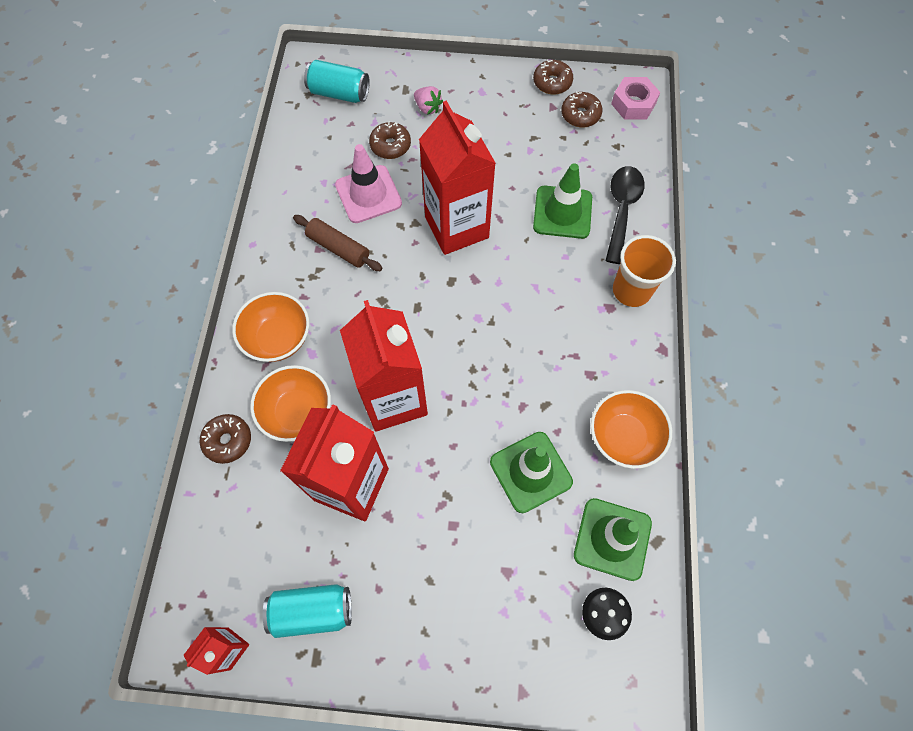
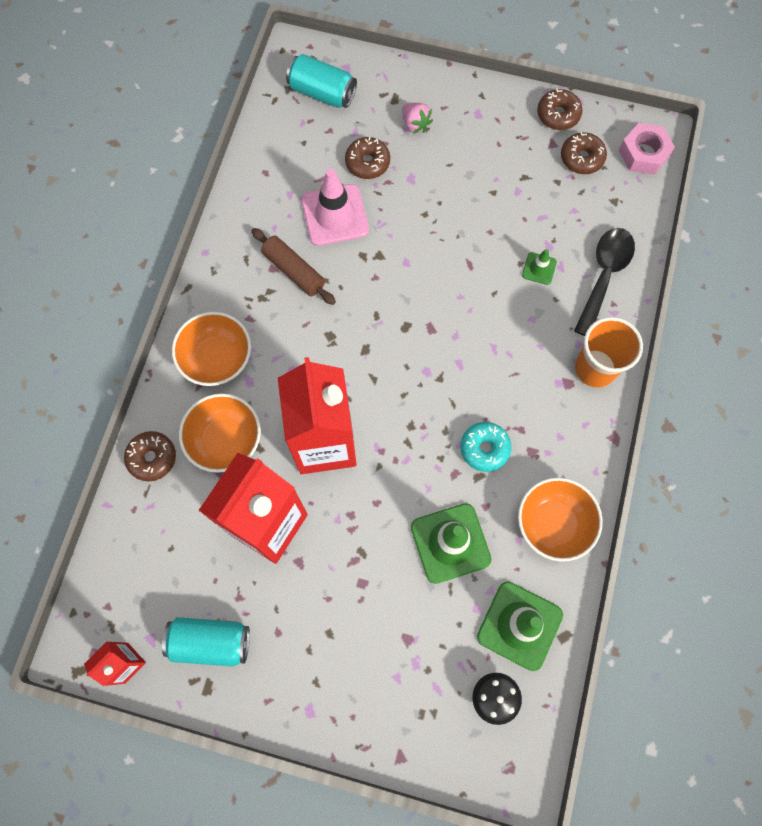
camera: 10 degrees right, 5 degrees up
(456, 227) = (422, 267): red carton -> none
(545, 378) = (484, 448): none -> turquoise donut
(562, 212) = (539, 268): green traffic cone -> green traffic cone, size x0.49

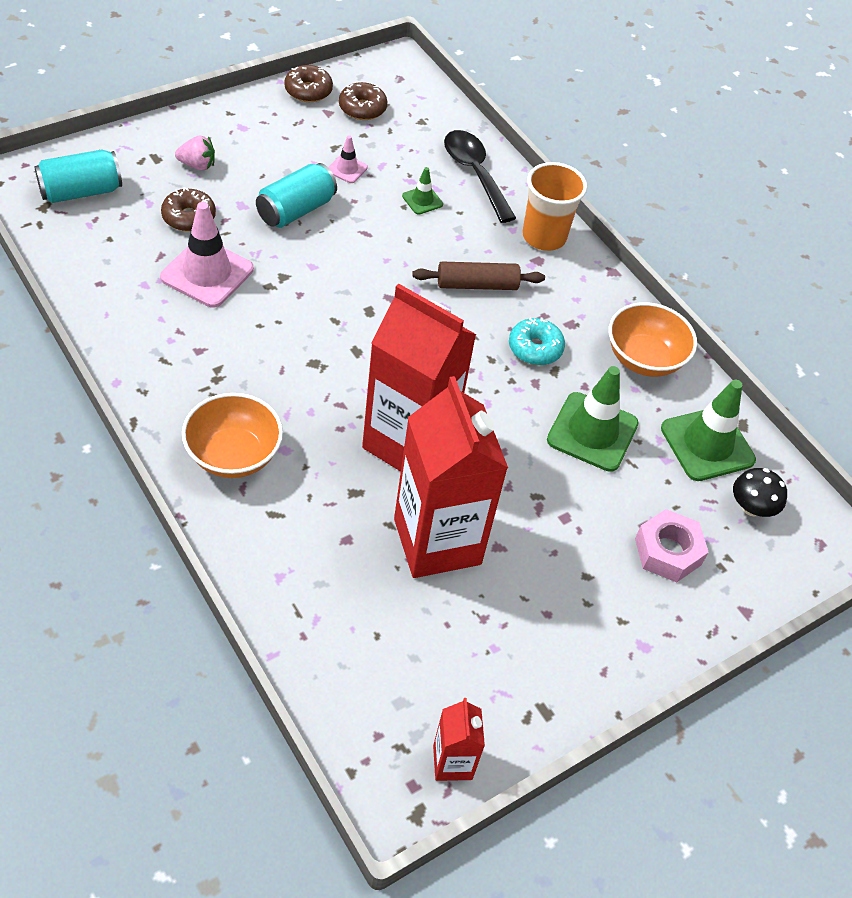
camera: 55 degrees left, 20 degrees down
(152, 458) = (269, 580): brown donut -> none
(210, 642) = (503, 674): turquoise can -> turquoise can (296, 210)
(225, 440) = (320, 510): orange bowl -> none
(294, 271) = (221, 338): brown rolling pin -> brown rolling pin (477, 285)
(513, 202) = (347, 169): none -> pink traffic cone
(643, 154) = (404, 79): pink nut -> pink nut (668, 551)

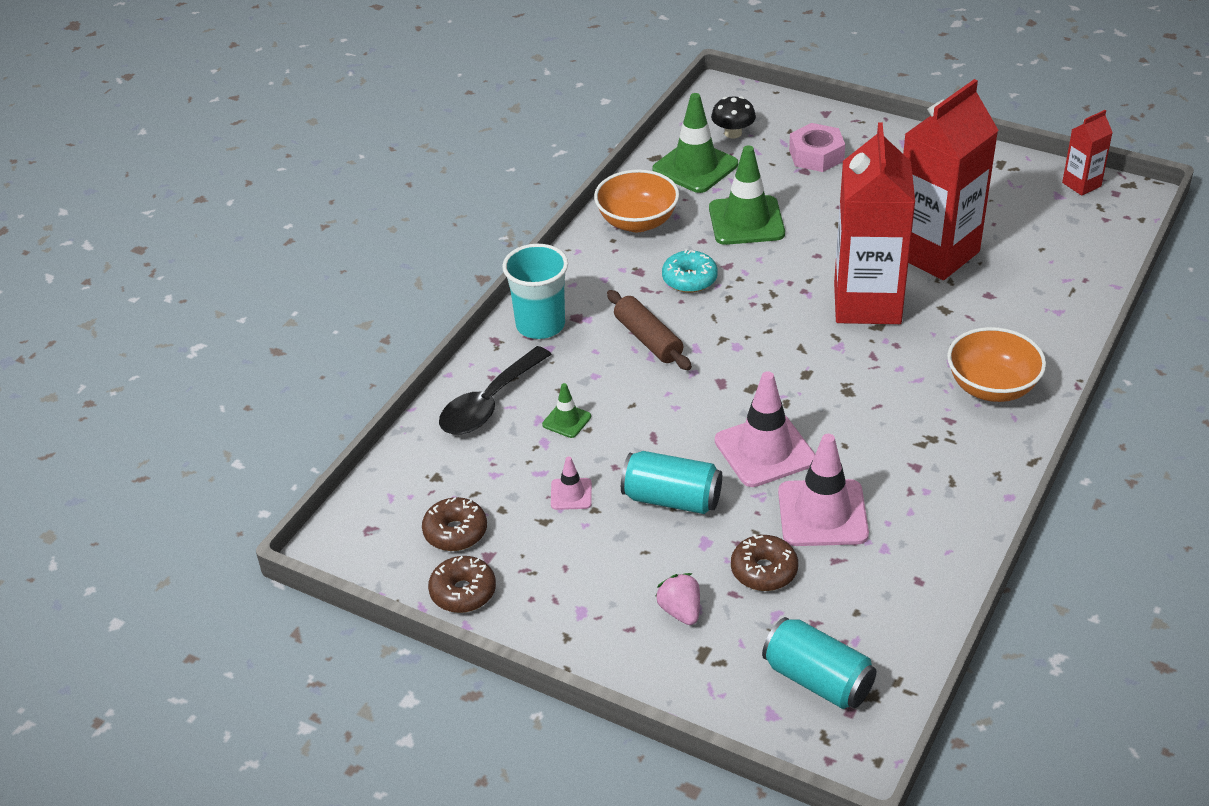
camera: 110 degrees left, 10 degrees down
(296, 280) = (765, 450): none -> pink traffic cone
(544, 237) = (540, 325): orange cup -> turquoise cup

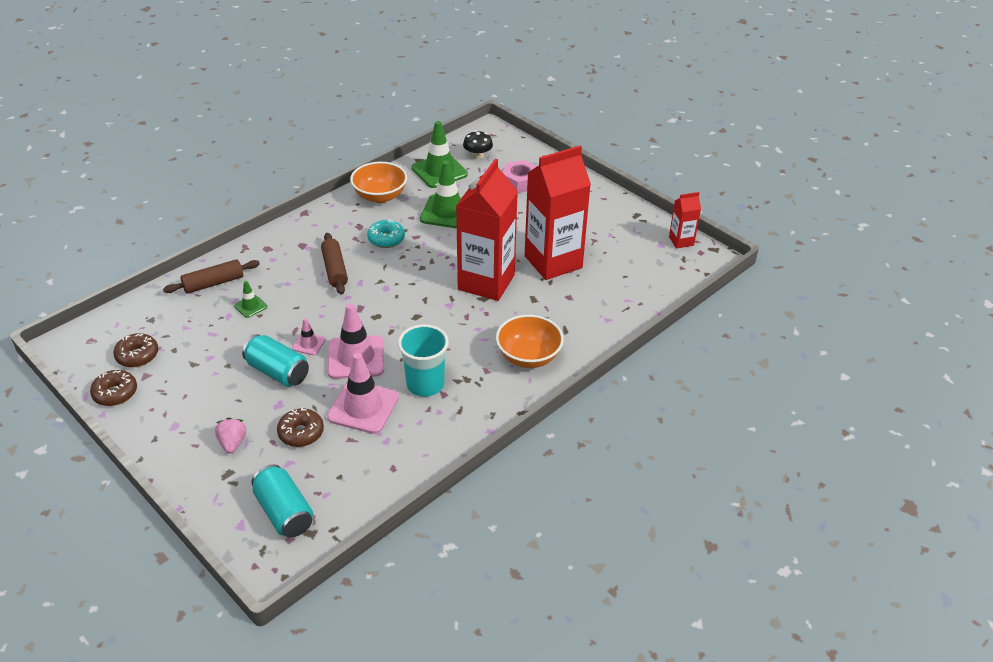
camera: 15 degrees right, 0 degrees up
(489, 403) = (213, 283): black spoon -> brown rolling pin
(540, 325) = (277, 244): turquoise cup -> turquoise cup (425, 384)
(571, 494) = (220, 352): pink traffic cone -> pink traffic cone (309, 344)

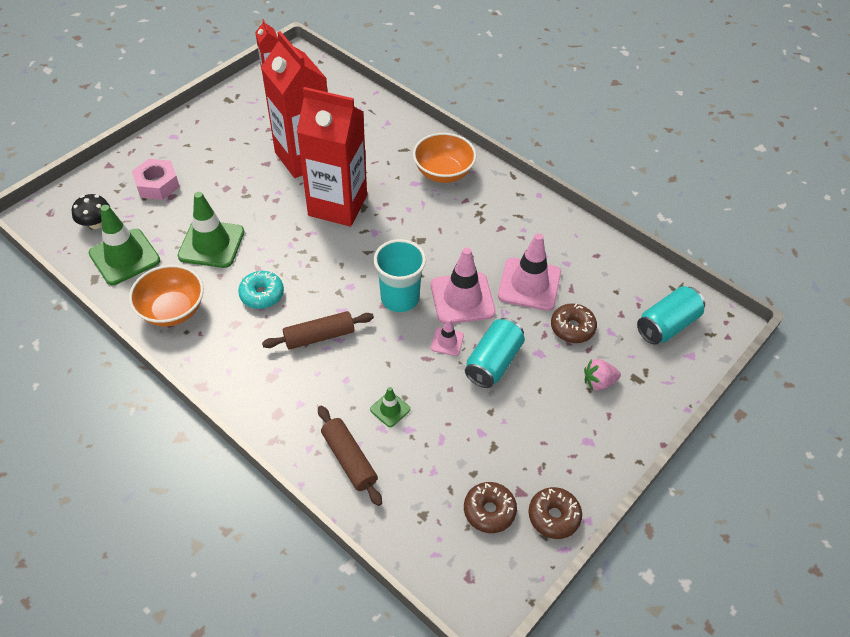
camera: 95 degrees left, 10 degrees up
(425, 384) = (491, 241): turquoise cup -> turquoise cup (400, 298)

